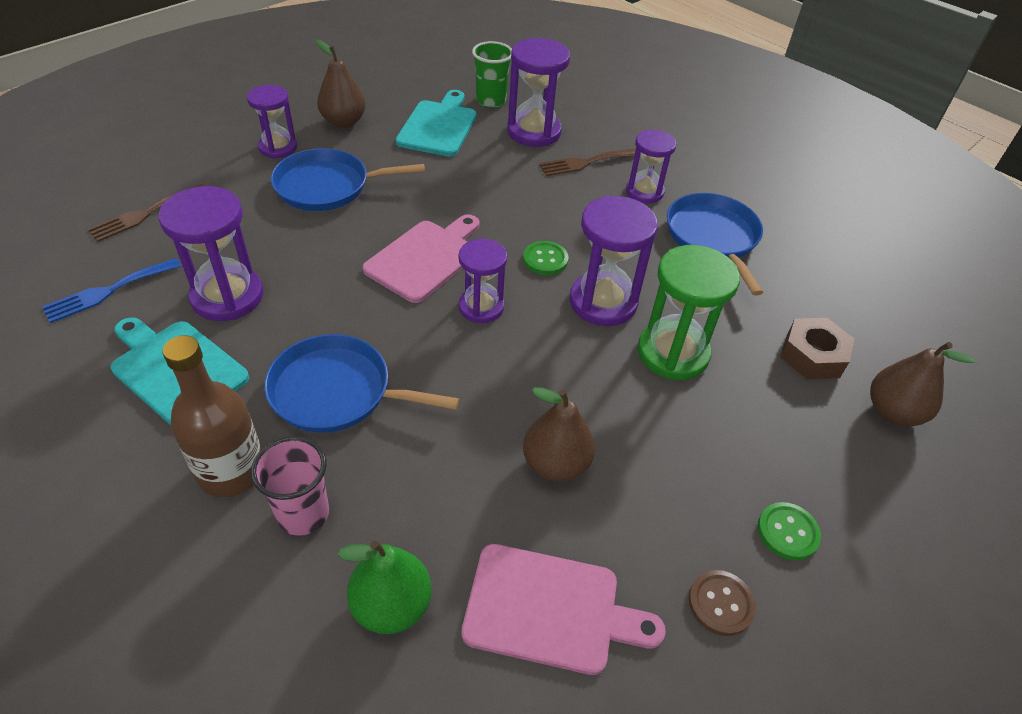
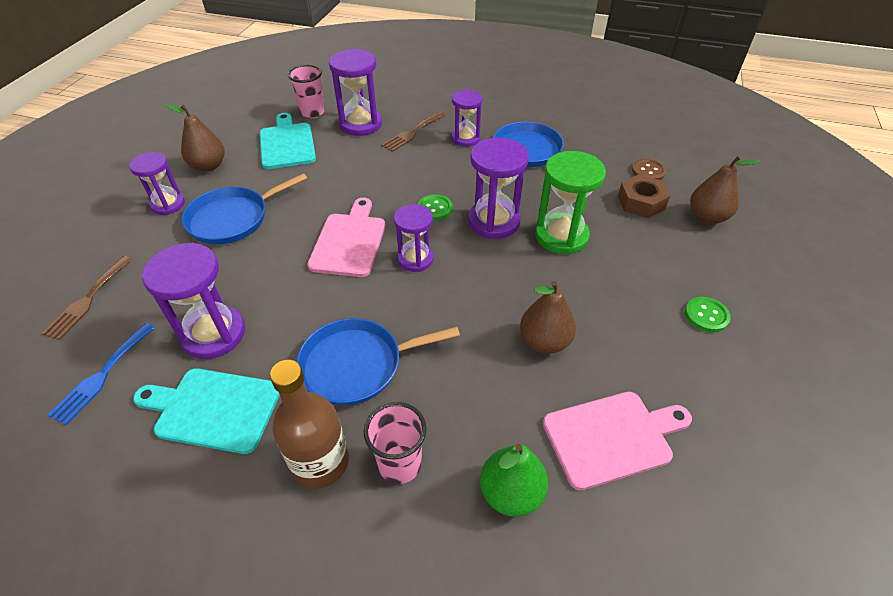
camera: 25 degrees left, 0 degrees up
(491, 100) = (312, 112): green cup -> pink cup
(720, 603) = (703, 378): brown button -> brown button (648, 171)

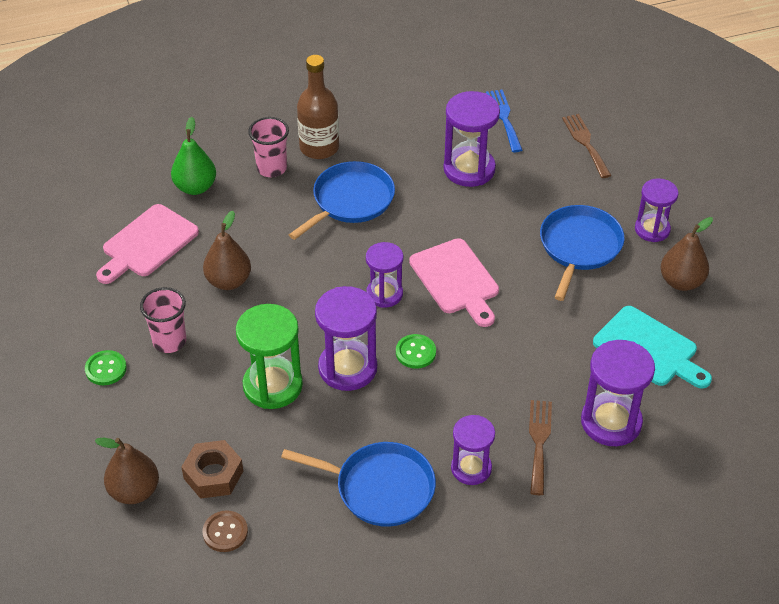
camera: 145 degrees right, 0 degrees up
(213, 409) = (412, 137): turquoise cutting board -> none
(312, 112) = (686, 409): pink cup -> pink cup (169, 341)

